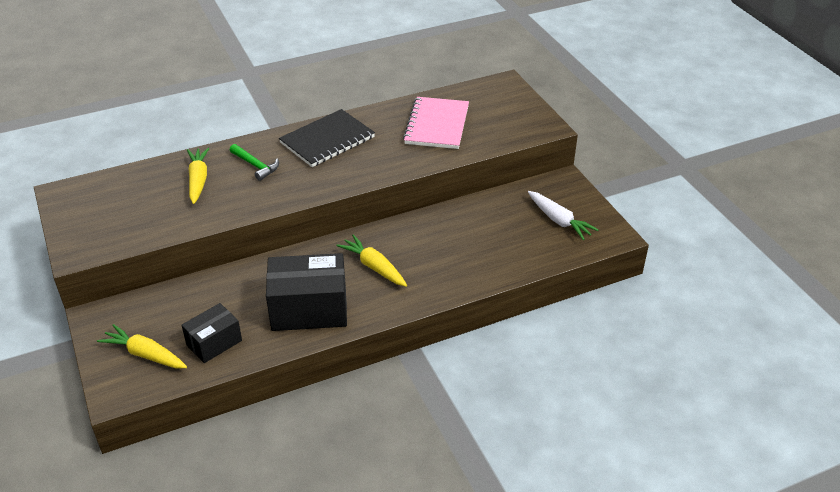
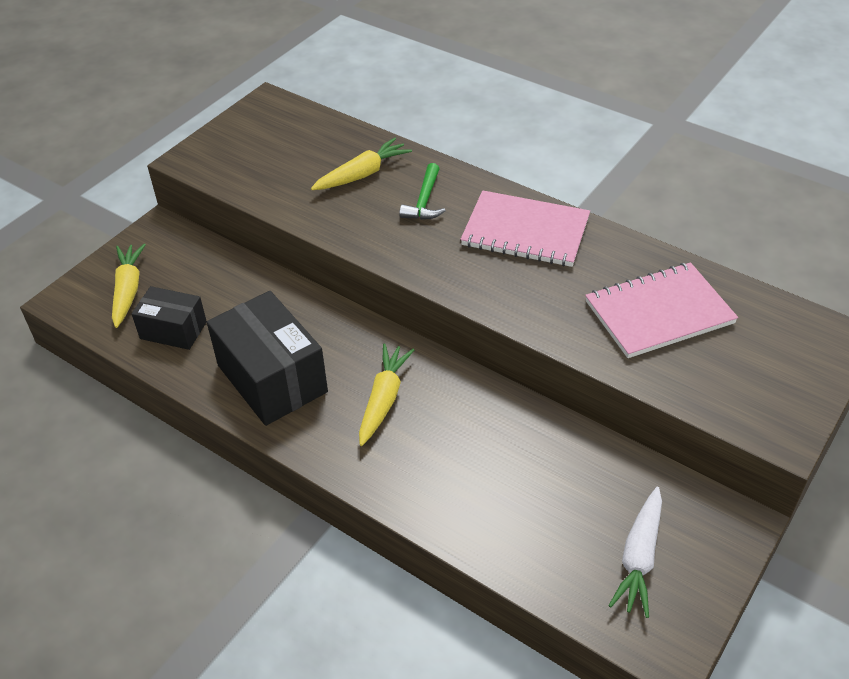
camera: 60 degrees right, 5 degrees up
(327, 140) = (525, 232): black notebook -> pink notebook

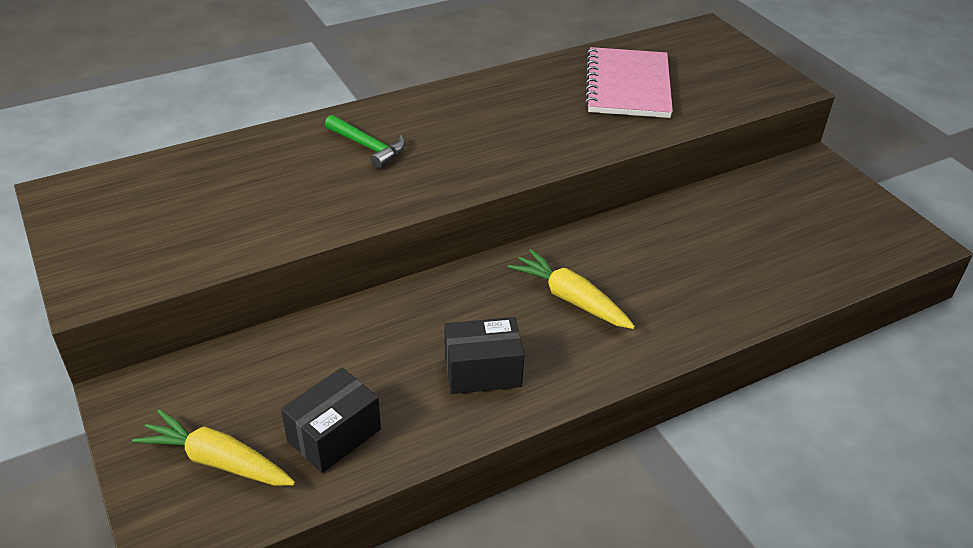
camera: 65 degrees left, 5 degrees down
(272, 378) = (482, 371): black box -> black box, size x0.59
(362, 174) = (281, 170): yellow carrot -> none
(525, 232) = (471, 109): pink notebook -> none
(639, 557) = (829, 221): white carrot -> none

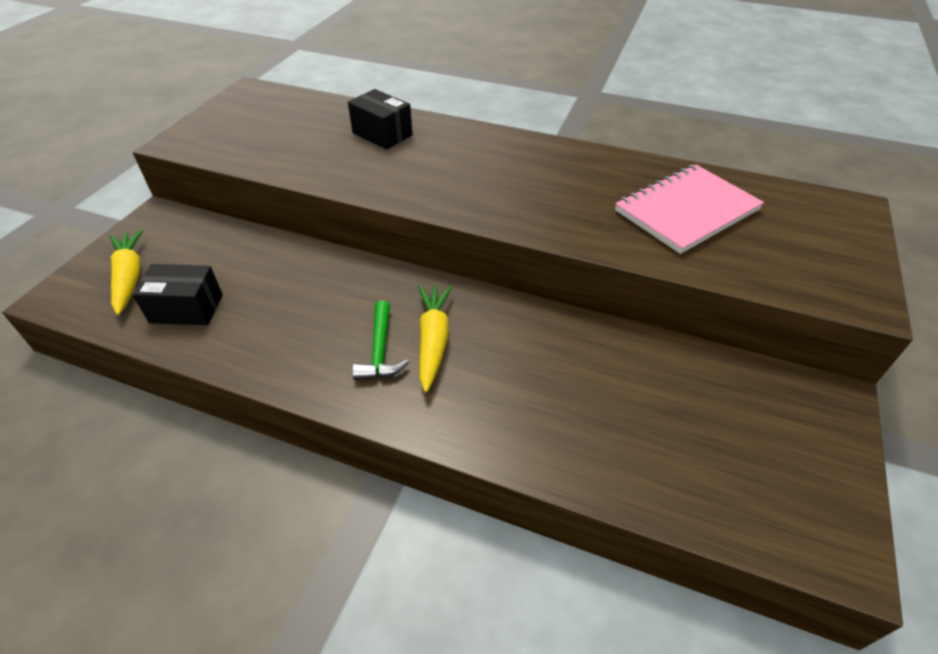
camera: 50 degrees right, 5 degrees up
(368, 147) = (426, 149): green hammer -> green hammer (380, 350)
(482, 371) = (307, 339): black box -> black box (382, 134)

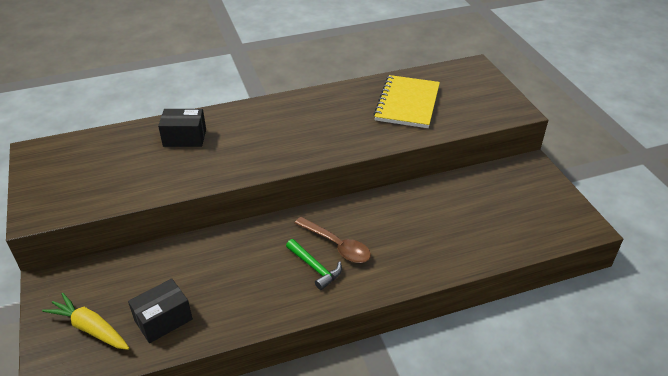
camera: 40 degrees left, 5 degrees down
(433, 341) = (337, 245): yellow carrot -> brown spoon
(686, 210) = (407, 103): pink notebook -> yellow notebook

